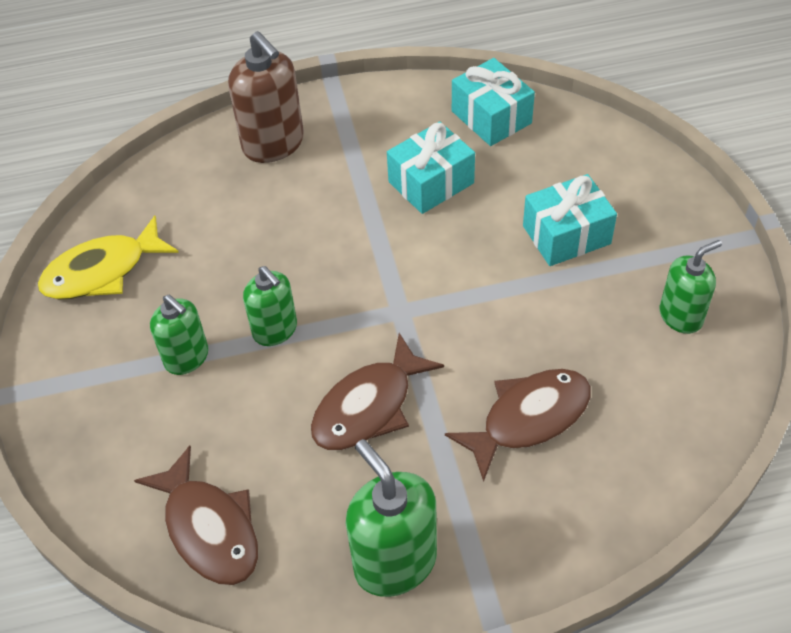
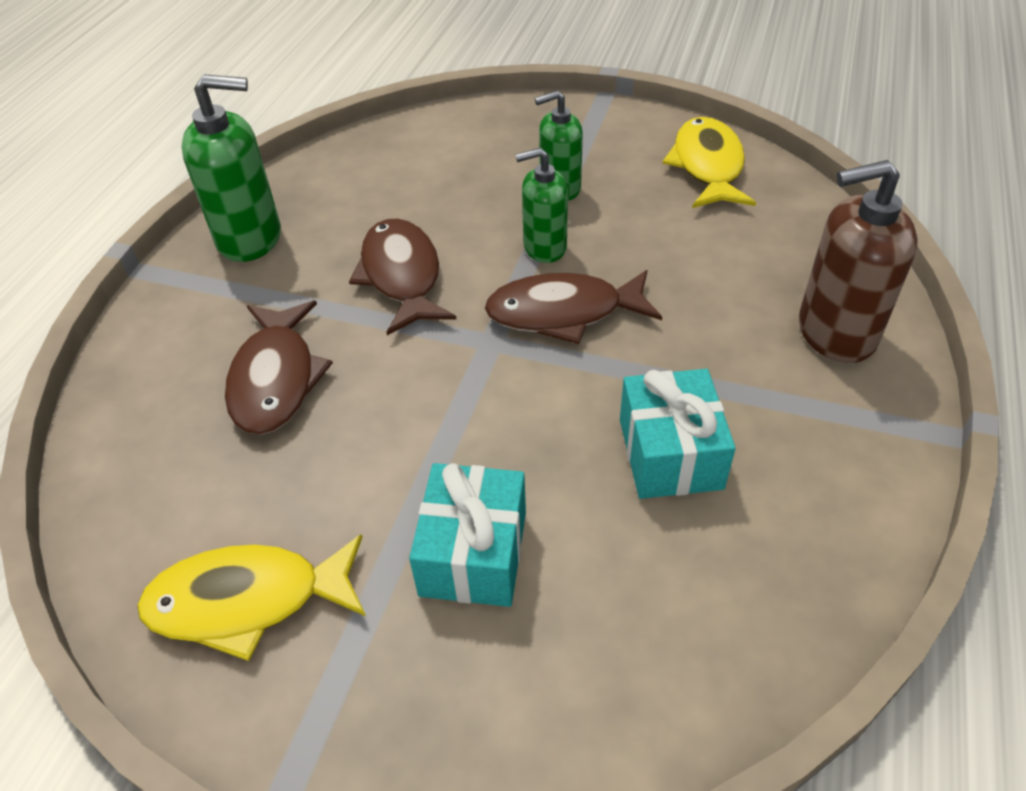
camera: 120 degrees right, 5 degrees down
(209, 528) = (384, 159): brown fish -> brown fish (564, 313)
(491, 117) = (768, 592): turquoise gift -> none
(681, 316) = (248, 601): green soap dispenser -> yellow fish

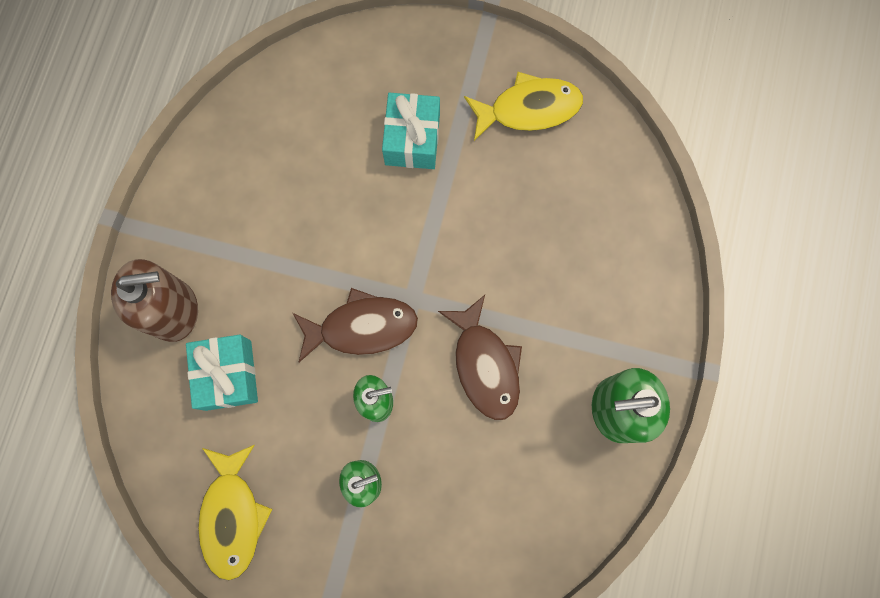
camera: 175 degrees right, 30 degrees up
(276, 379) = (554, 260): brown fish -> none
(670, 453) = (299, 207): turquoise gift -> turquoise gift (228, 375)

